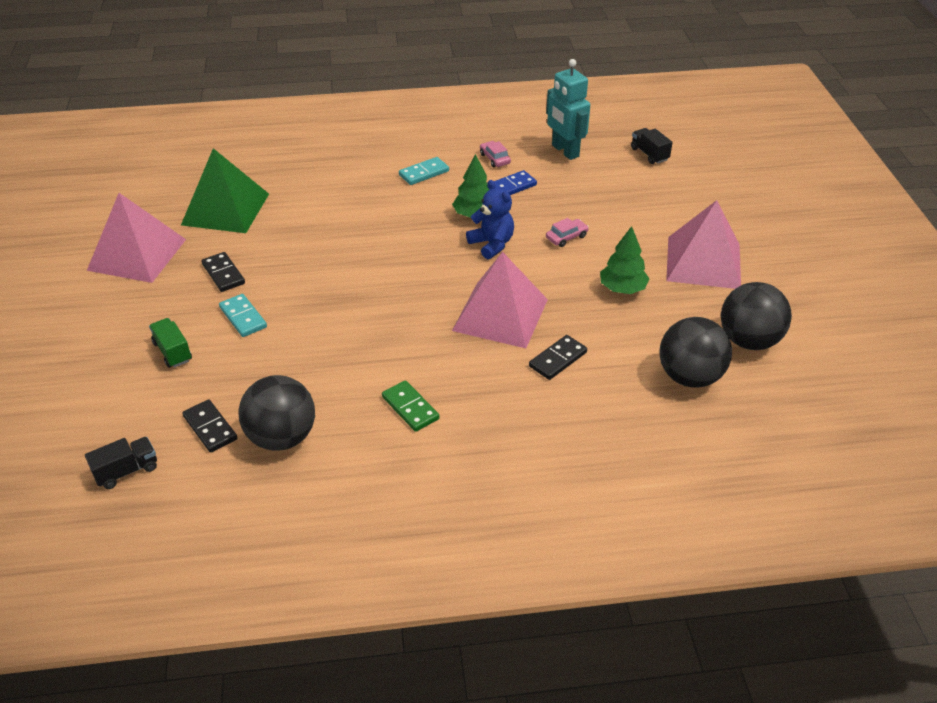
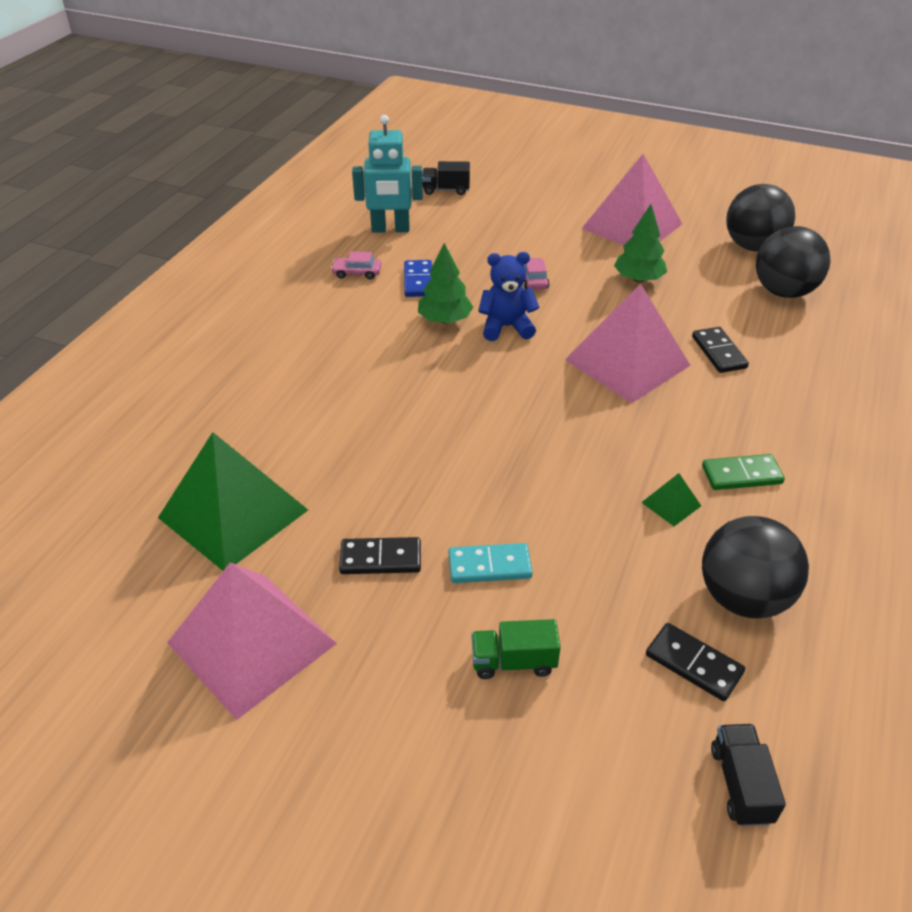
camera: 60 degrees left, 0 degrees up
(210, 428) = (693, 664): black domino -> black domino turned 45 degrees clockwise
(353, 380) = (671, 504): none -> green pyramid
(424, 173) = (331, 326): turquoise domino -> none

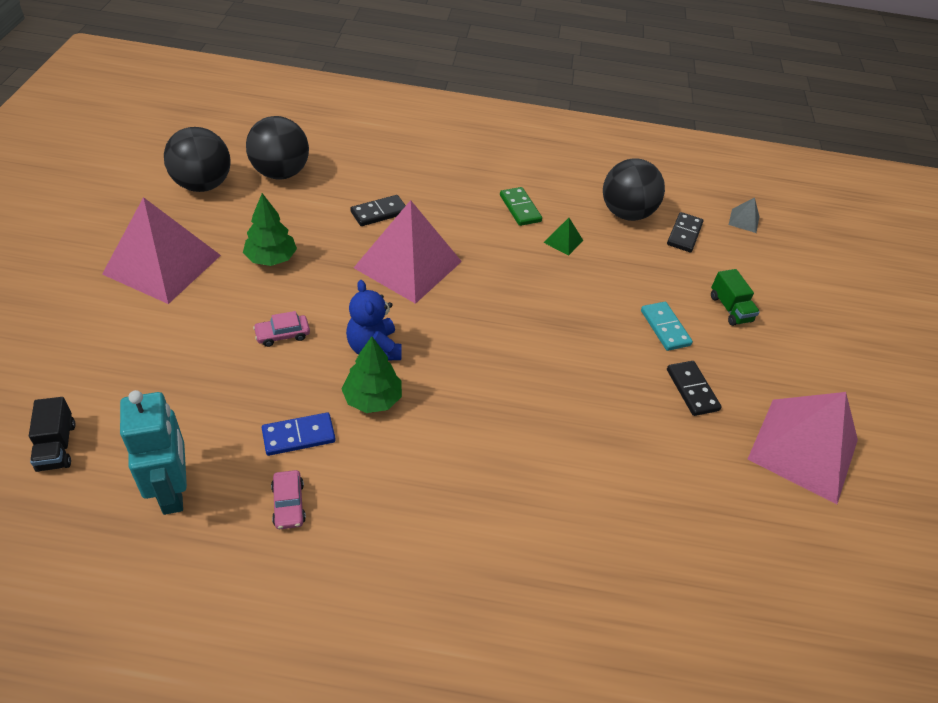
camera: 110 degrees left, 5 degrees up
(233, 513) = (702, 504): green pyramid -> none
(741, 784) = (744, 220): black truck -> grey pyramid

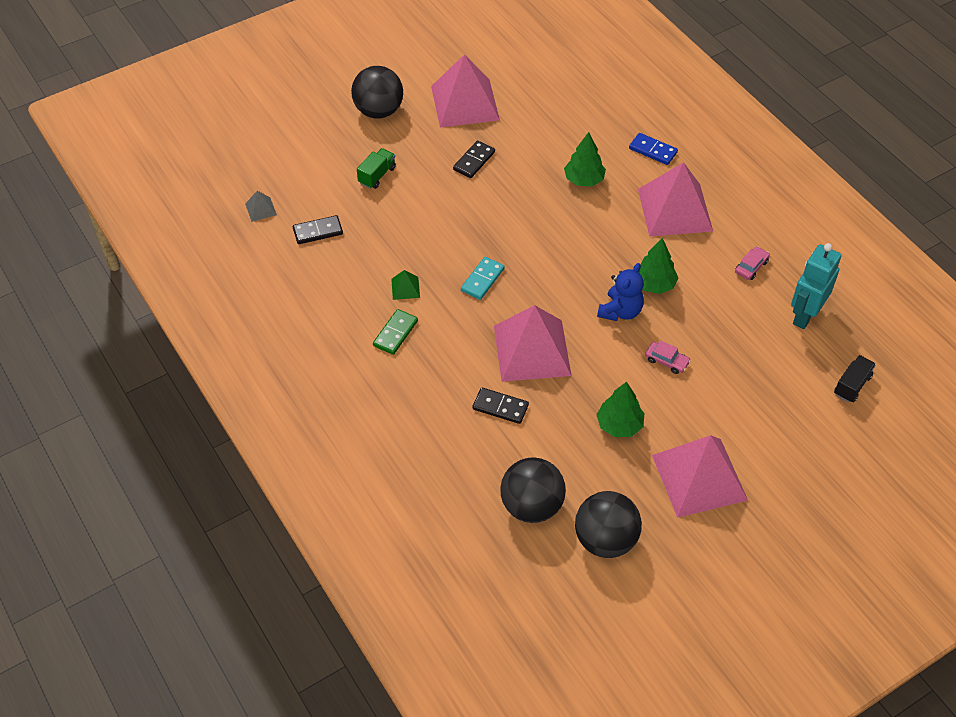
camera: 125 degrees left, 5 degrees up
(298, 436) = (715, 295): blue domino -> blue domino (653, 151)
(446, 507) = (675, 210): none -> pink pyramid
(577, 460) = (584, 180): none -> green tree
(626, 213) = (329, 273): black ball -> black ball (378, 111)
(665, 328) = (434, 195): turquoise domino -> turquoise domino (482, 280)

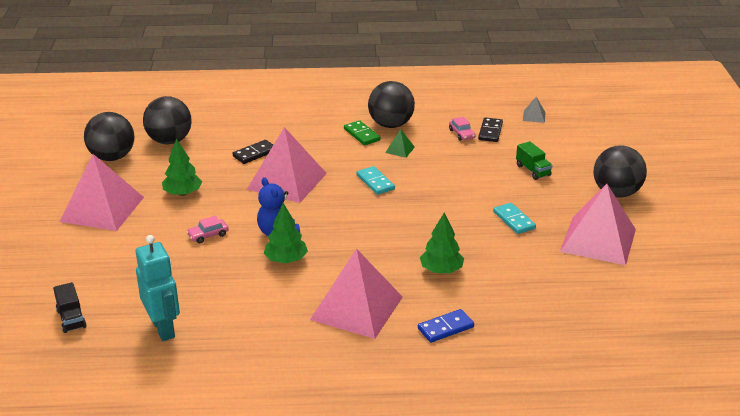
camera: 120 degrees right, 20 degrees down
(356, 318) = (391, 125): none -> black ball
(474, 161) = (514, 220): black domino -> turquoise domino
(751, 267) = (246, 323): pink car -> pink car (461, 134)

